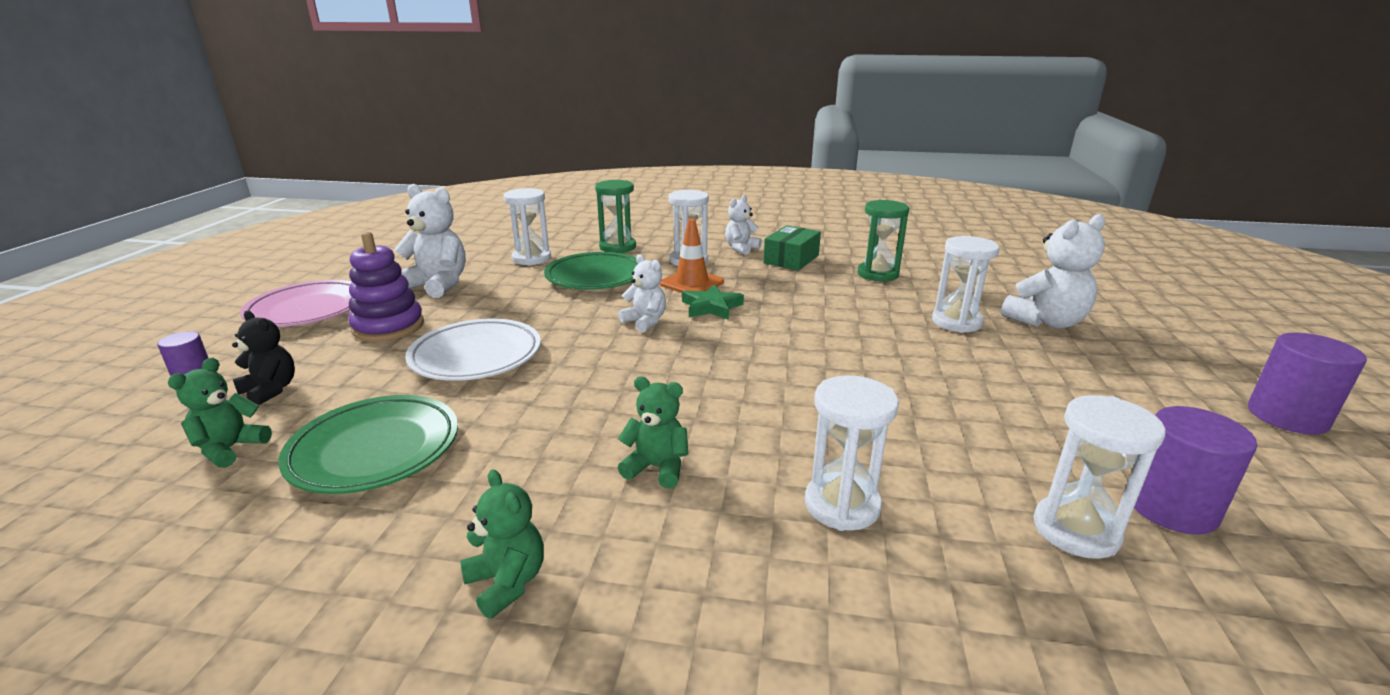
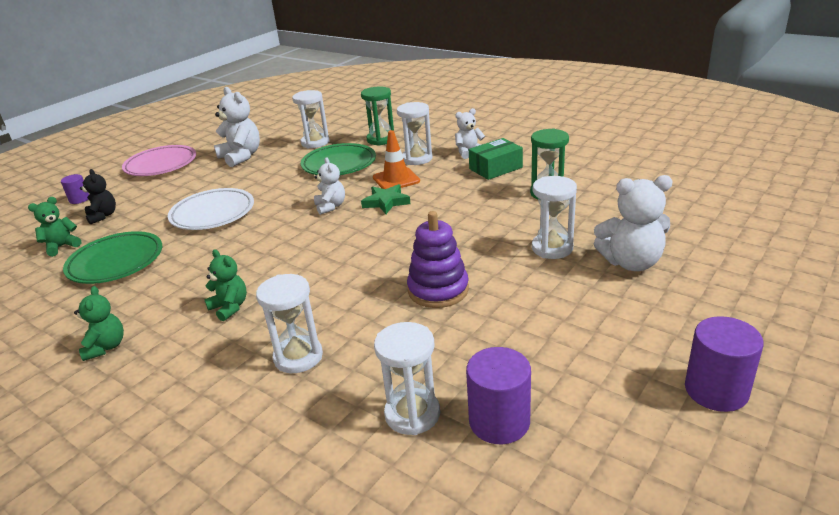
camera: 30 degrees right, 5 degrees up
(388, 327) = (188, 184): purple stacking toy -> purple stacking toy (438, 290)

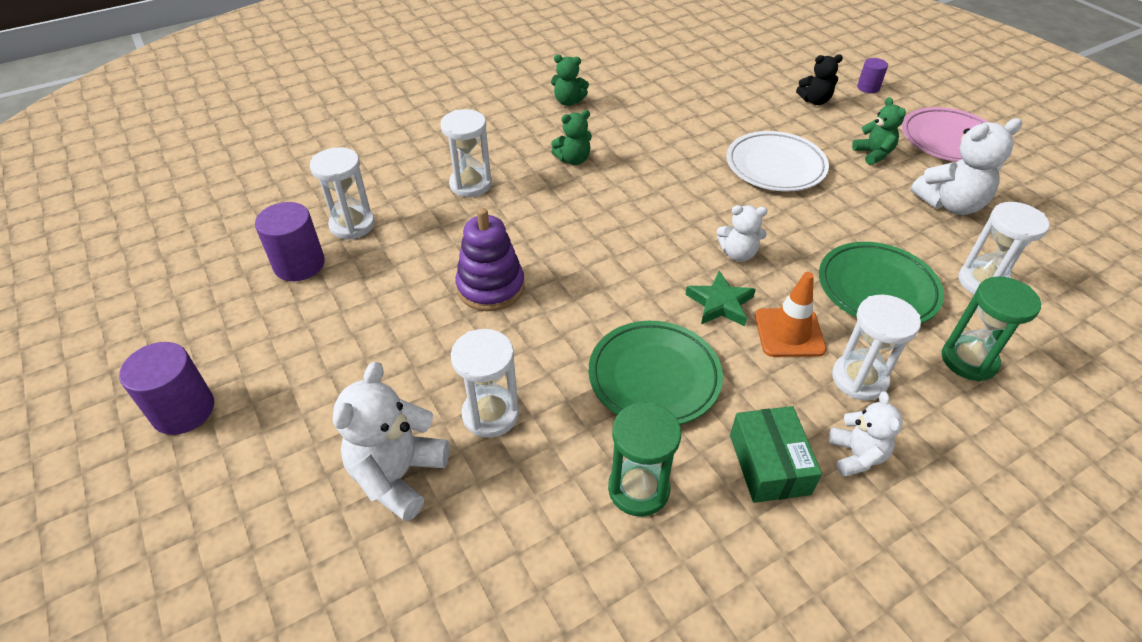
camera: 110 degrees right, 15 degrees up
(62, 246) = (758, 80): green teddy bear -> green teddy bear (873, 154)
(116, 262) = (704, 107): green plate -> green plate (654, 377)

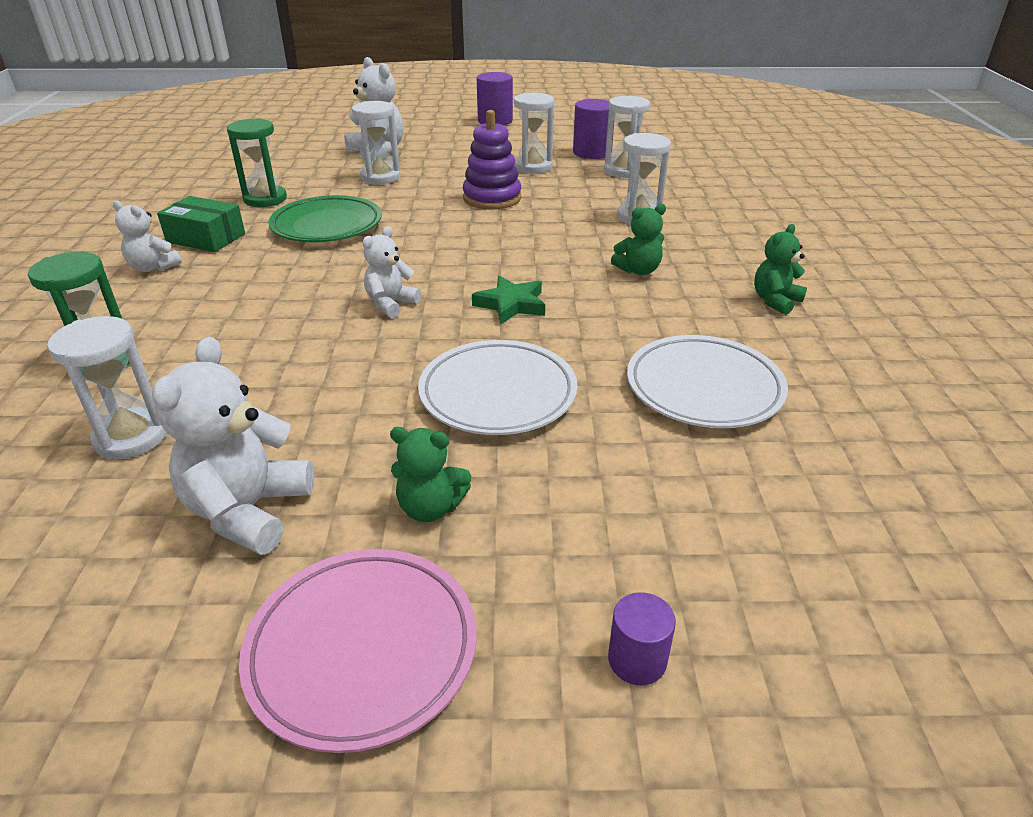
camera: 120 degrees right, 10 degrees down
(573, 159) = (638, 270): green teddy bear -> green teddy bear turned 120 degrees counterclockwise
(691, 106) = (704, 388): none -> white plate
(720, 303) = (349, 272): green star -> green star (511, 304)
(789, 333) = (275, 289): orange traffic cone -> none
(815, 101) = (637, 535): black teddy bear -> none
(859, 379) = (190, 298): white hourglass -> white hourglass (533, 167)
(877, 289) = (239, 358): green plate -> none

